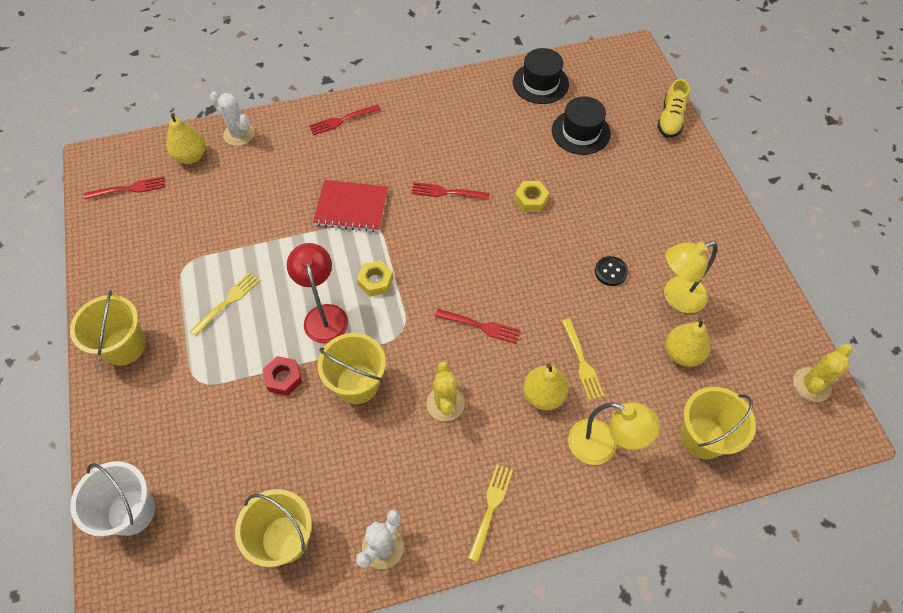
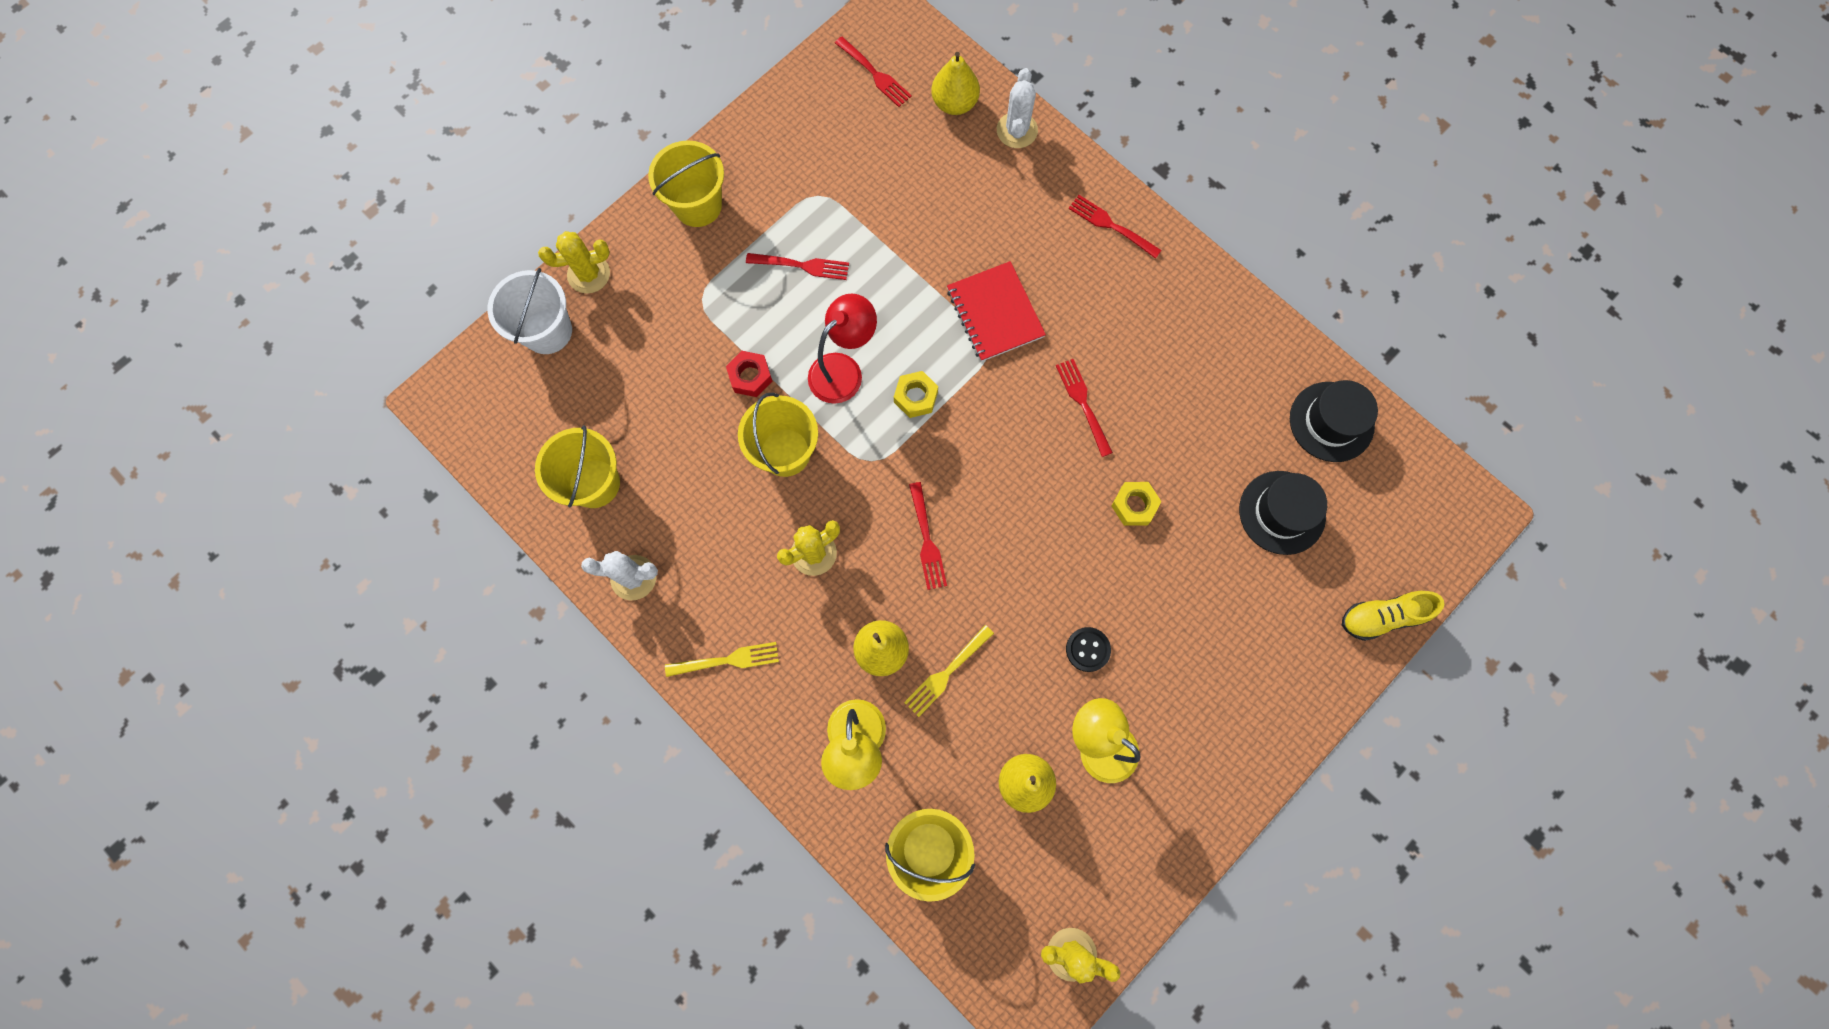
camera: 60 degrees right, 15 degrees up
(111, 454) = (589, 274): none -> yellow cactus
(227, 302) = (801, 266): yellow fork -> red fork

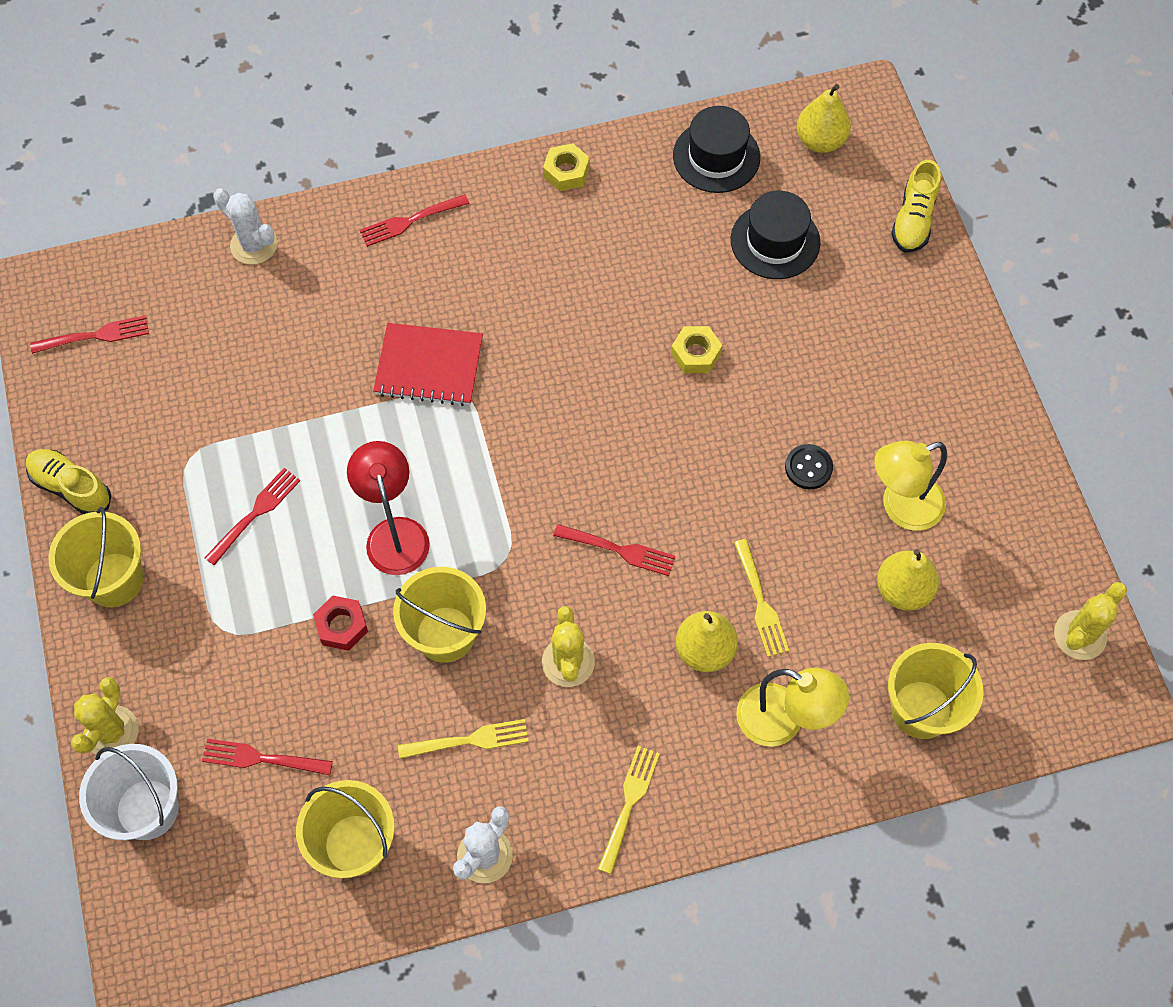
camera: 60 degrees left, 10 degrees down
(712, 516) = (468, 741): none -> yellow fork
(750, 134) = (71, 487): none -> yellow shoe
(915, 397) = (467, 482): yellow nut -> yellow nut (566, 172)
(954, 103) = (183, 282): yellow pear -> yellow pear (820, 141)
(1083, 404) = (571, 341): red fork -> red fork (262, 758)

